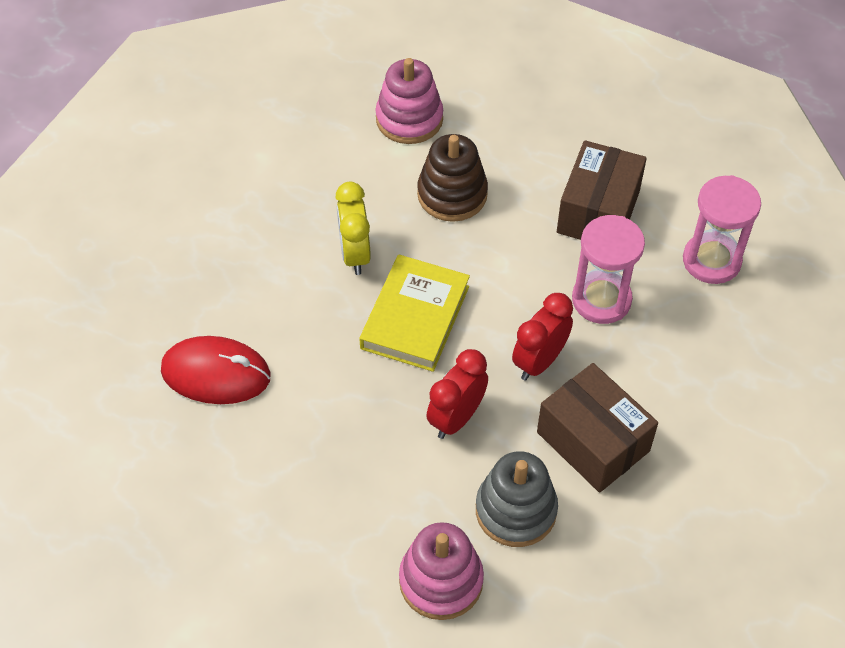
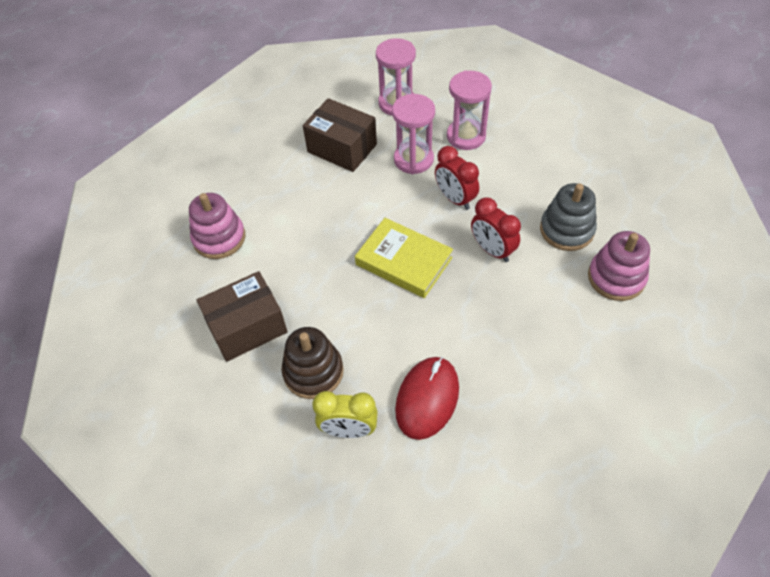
camera: 75 degrees left, 0 degrees up
(355, 254) = (337, 290): yellow clock -> yellow clock (349, 430)
(452, 194) = (300, 223): brown stacking toy -> brown stacking toy (313, 372)
(593, 441) = (520, 183): brown box -> brown box (247, 327)
(669, 359) = (466, 136): none -> pink hourglass

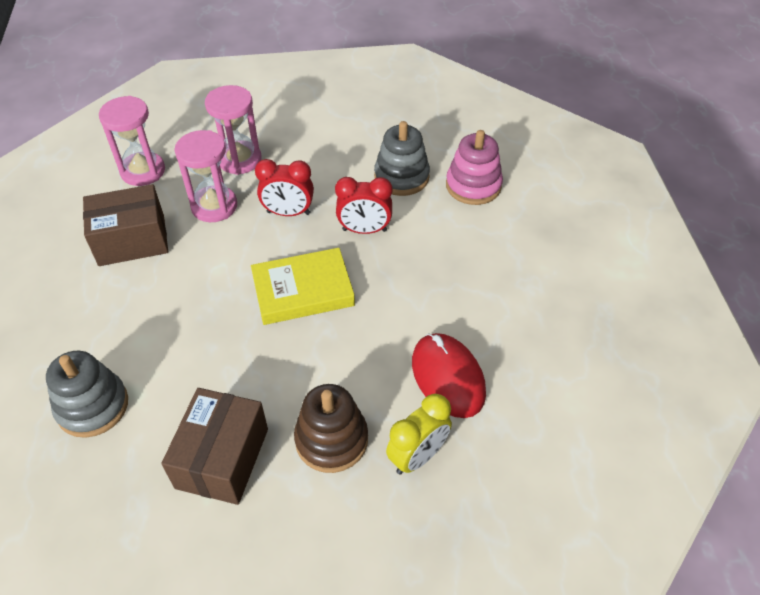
camera: 50 degrees left, 5 degrees down
(219, 238) = (92, 406): pink stacking toy -> grey stacking toy

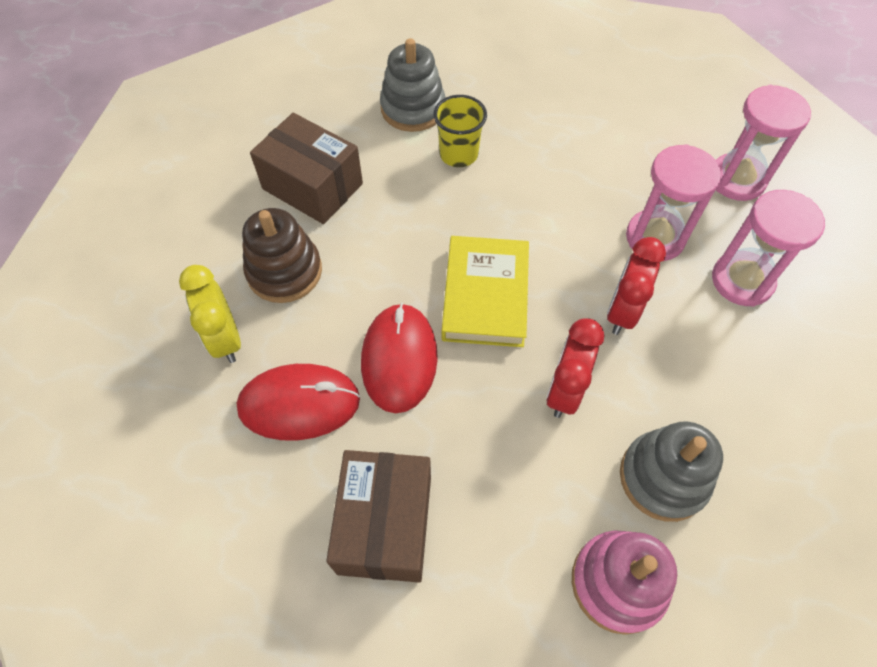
camera: 110 degrees right, 10 degrees up
(132, 240) = (617, 156): brown box -> brown box (385, 524)
(151, 349) = (458, 154): none -> yellow cup
(381, 327) = (399, 359): none -> red mouse

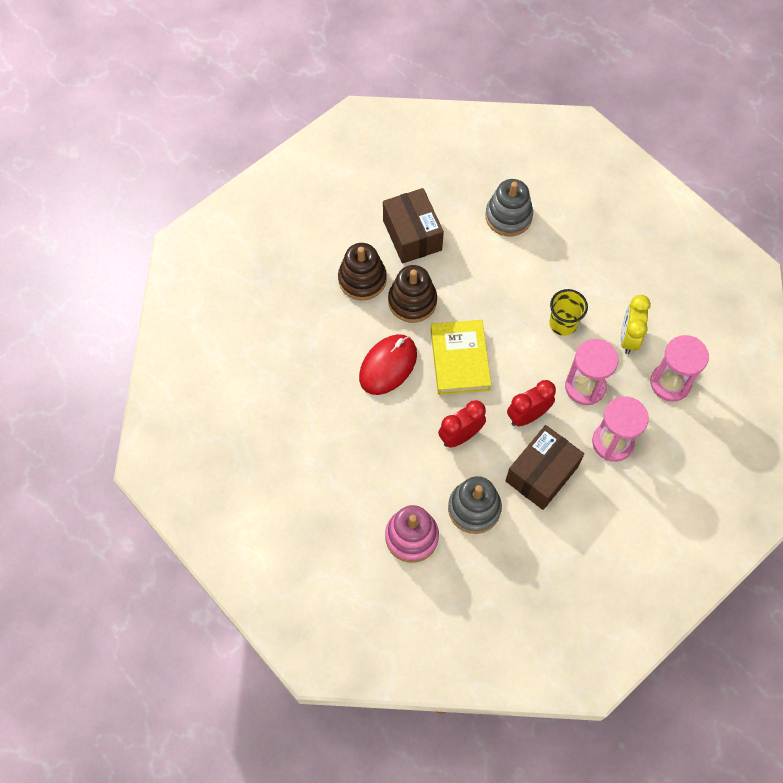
camera: 35 degrees right, 5 degrees up
(225, 339) = (308, 299): yellow clock -> yellow clock (628, 338)
(299, 404) = (322, 357): red mouse -> none
(370, 261) = (412, 301): none -> brown stacking toy
(385, 524) = (324, 440): brown box -> brown box (541, 474)
(458, 154) = (512, 264): yellow cup -> yellow cup (563, 323)
(485, 295) = (459, 359): yellow book -> yellow book turned 45 degrees counterclockwise

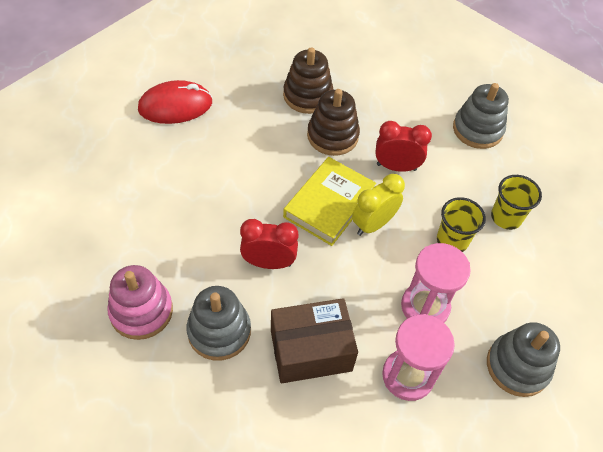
camera: 35 degrees right, 10 degrees down
(388, 366) = (264, 167): red mouse -> red mouse (175, 106)
(412, 235) = (380, 92): brown box -> none
(527, 416) = (346, 291): red clock -> red clock (396, 167)
(583, 277) = (506, 217): none -> yellow cup
(628, 338) = (507, 296): yellow clock -> yellow clock (373, 224)
(670, 383) = (517, 366): pink hourglass -> grey stacking toy

